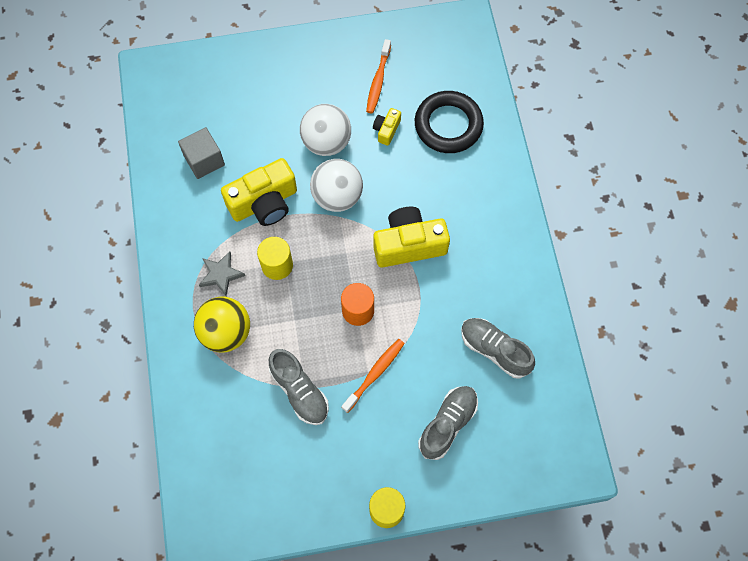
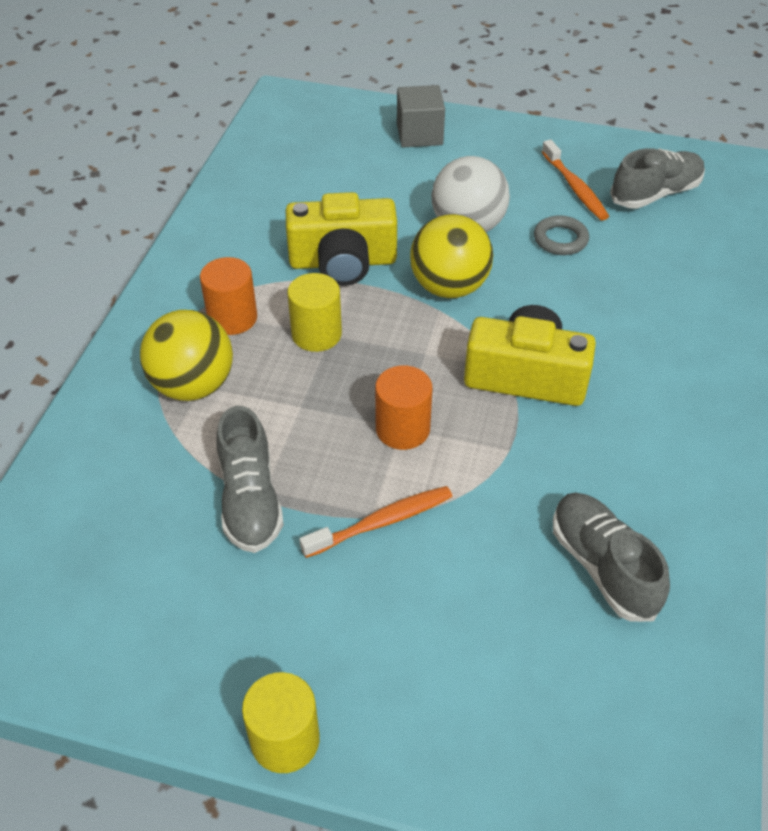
camera: 25 degrees right, 20 degrees down
(204, 160) = (293, 196): grey cube -> grey cube (419, 134)
(221, 274) = (232, 318): grey star -> orange cylinder
(337, 196) = (449, 287): white ball -> yellow ball
(378, 81) = (575, 188): orange toothbrush -> orange toothbrush turned 60 degrees counterclockwise
(386, 130) = (560, 239): yellow camera -> grey ring
(447, 424) = (466, 646): grey shoe -> grey shoe (655, 194)
(448, 125) = (655, 261): black ring -> none

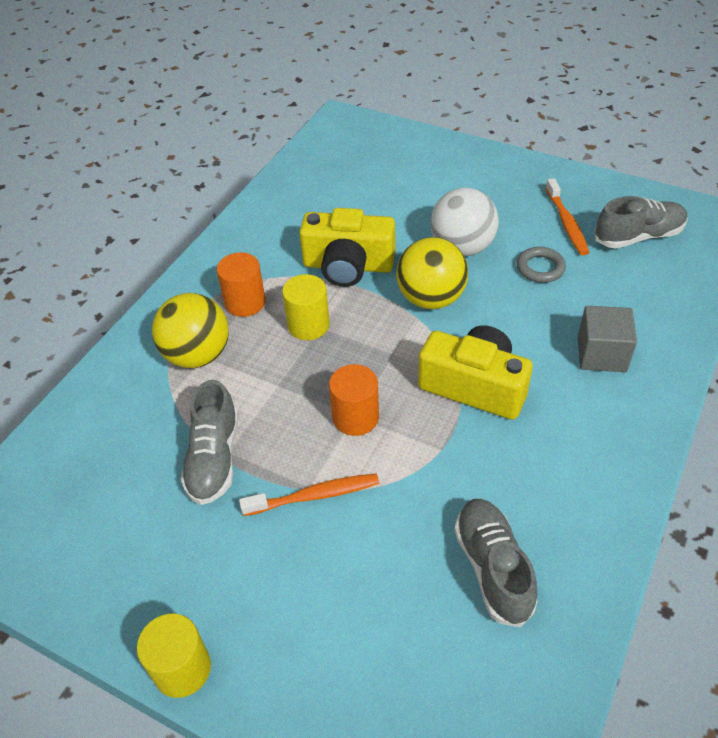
camera: 15 degrees right, 0 degrees up
(419, 134) = (444, 162): grey cube -> grey cube (601, 354)

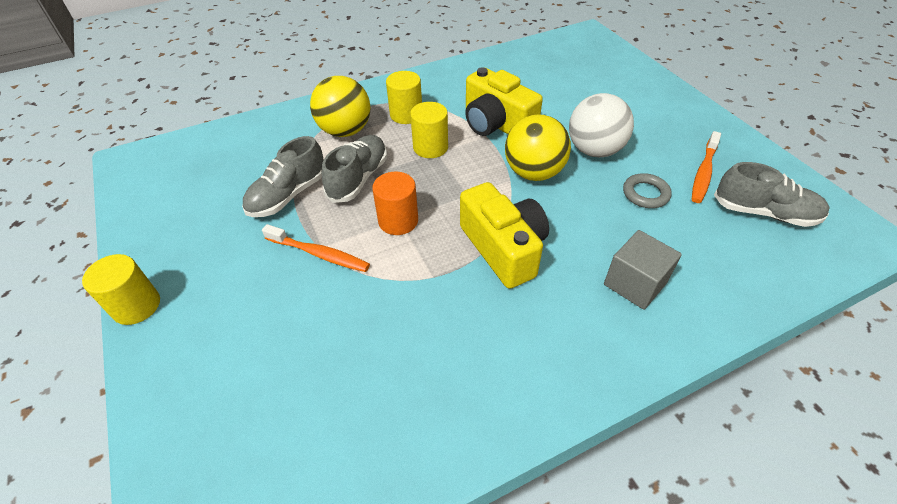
camera: 35 degrees right, 0 degrees up
(245, 302) = (406, 114): orange cylinder -> yellow cylinder
(493, 568) = (380, 384): grey shoe -> grey shoe (358, 178)

